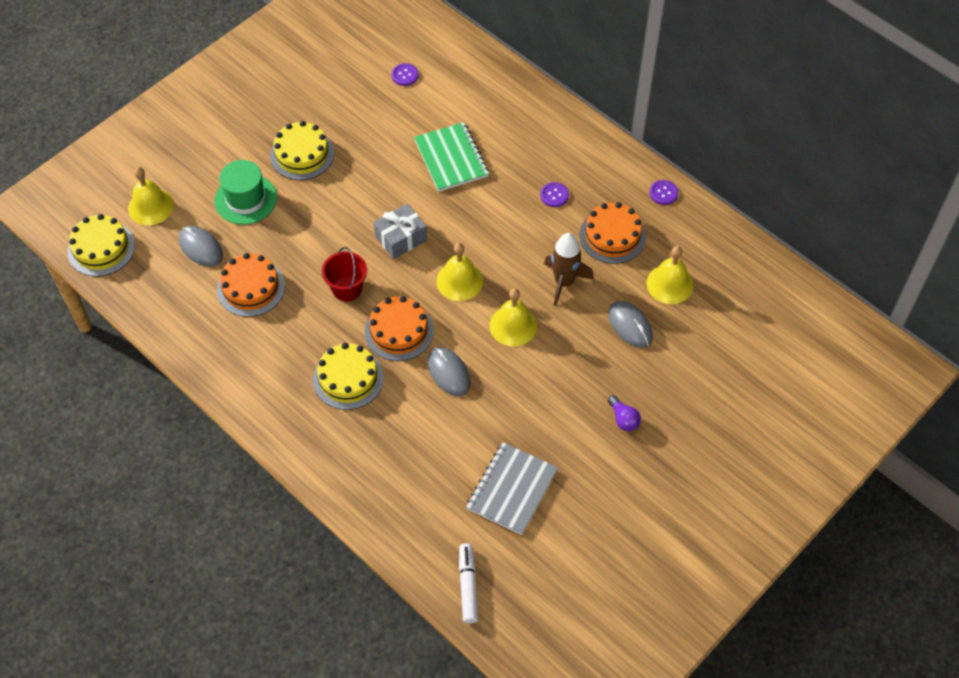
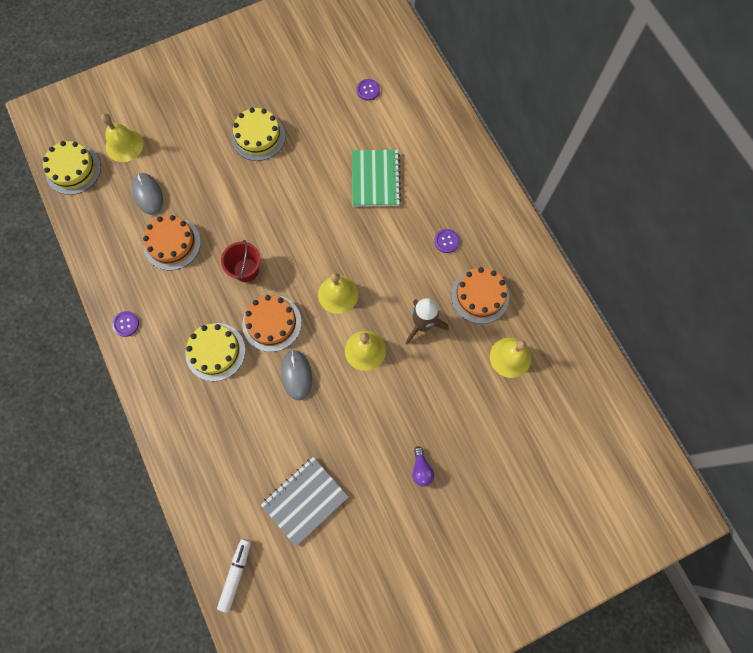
camera: 20 degrees right, 15 degrees up
(245, 199) = (199, 162): green hat -> none
(401, 238) = (306, 239): grey gift -> none
(630, 325) = (461, 384): grey mouse -> none
(663, 193) = (539, 270): purple button -> purple button (126, 324)

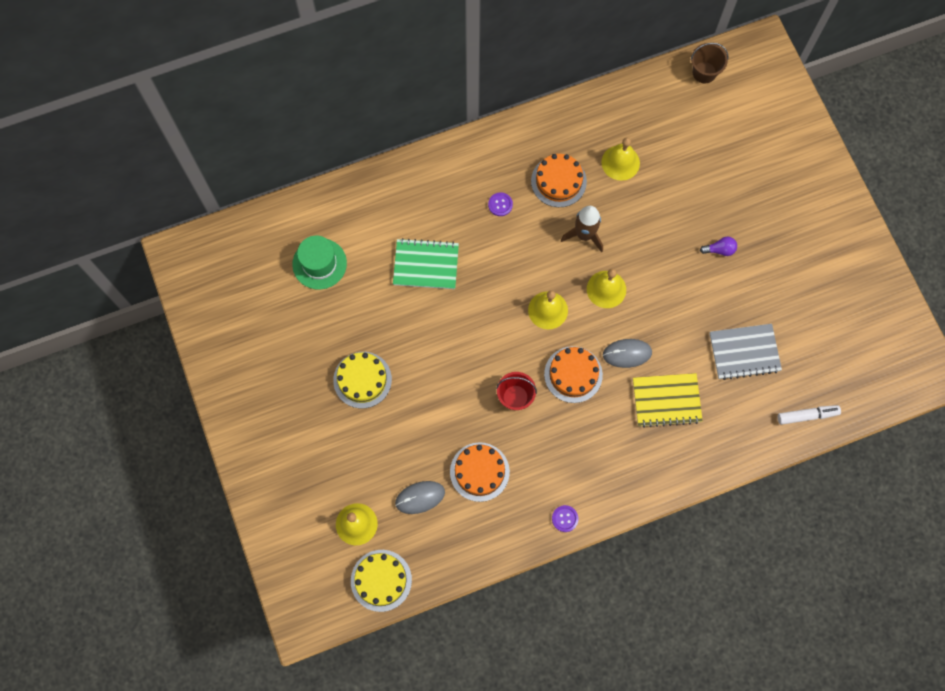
camera: 85 degrees left, 0 degrees up
(215, 351) = (599, 429): yellow cake -> none
(236, 574) = (807, 415): white marker -> white marker turned 150 degrees clockwise
(247, 418) = (666, 400): none -> yellow notebook
(305, 500) = (744, 352): grey notebook -> grey notebook turned 60 degrees counterclockwise
(368, 90) = (319, 264): purple button -> green hat
(635, 444) = (704, 72): none -> brown bucket

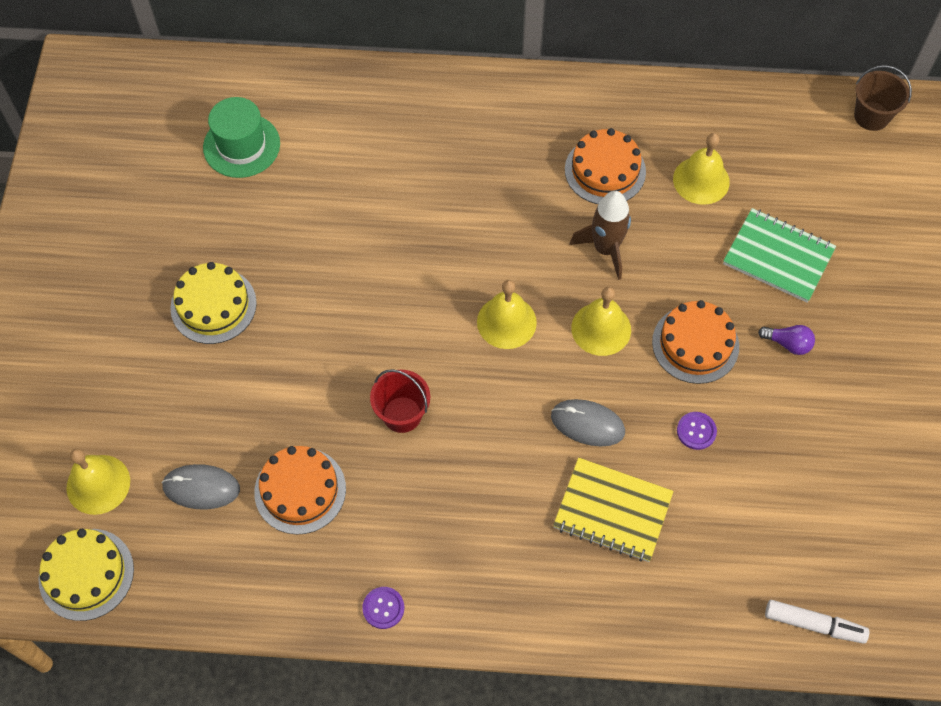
camera: 25 degrees right, 10 degrees down
(426, 265) = (375, 201): green notebook -> green notebook (778, 257)
(500, 204) = (512, 168): purple button -> purple button (696, 431)
(573, 374) = (498, 419): orange cake -> orange cake (695, 344)
(744, 352) = (759, 494): grey notebook -> none

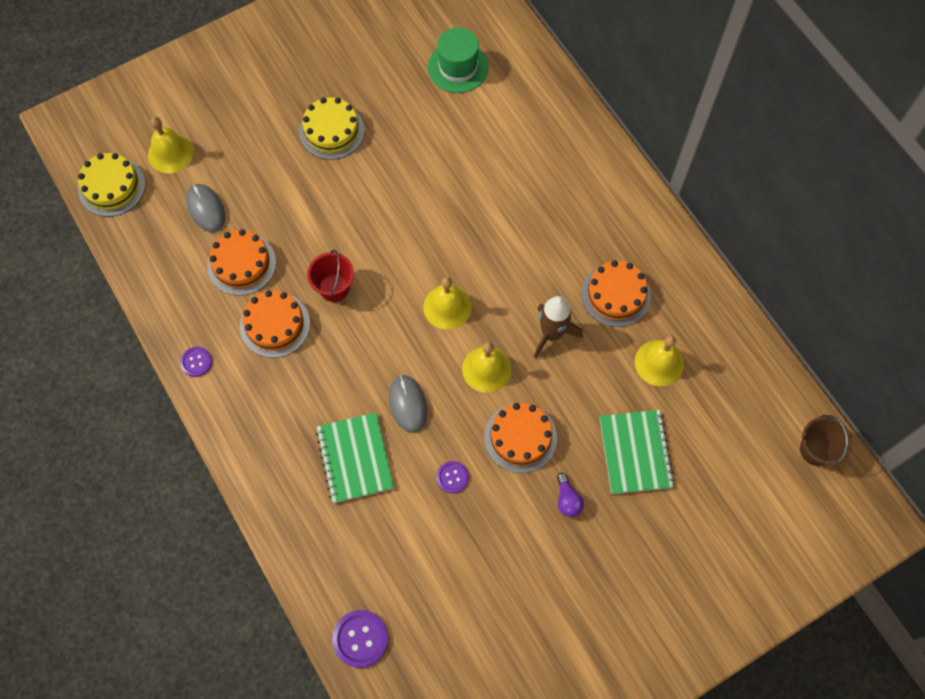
camera: 55 degrees right, 5 degrees up
(400, 499) = (275, 325): none -> orange cake
(612, 511) = (355, 458): yellow notebook -> green notebook
(814, 624) = (360, 639): white marker -> purple button

